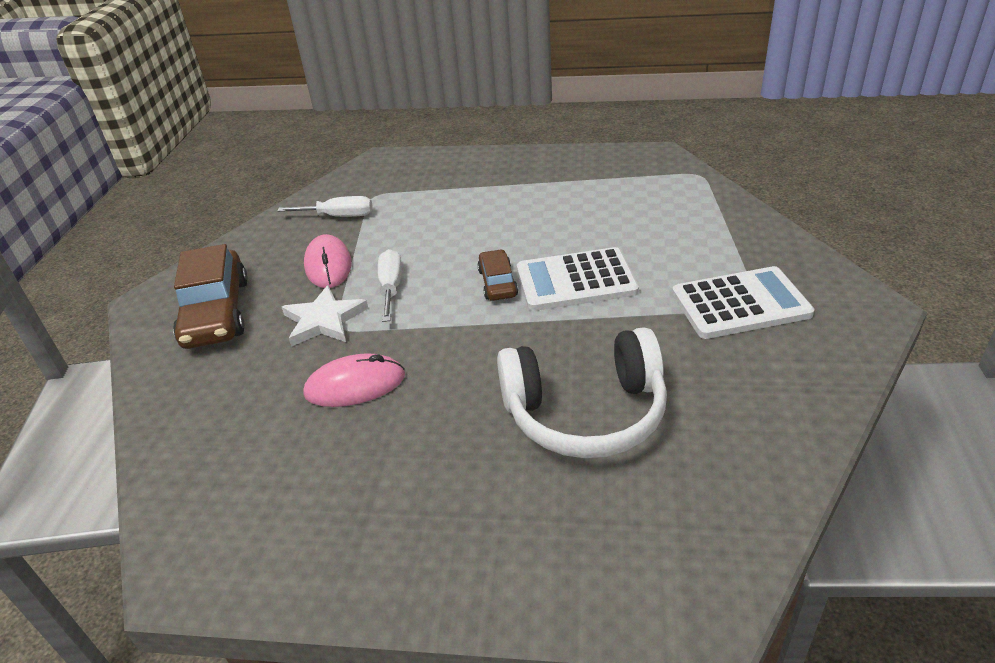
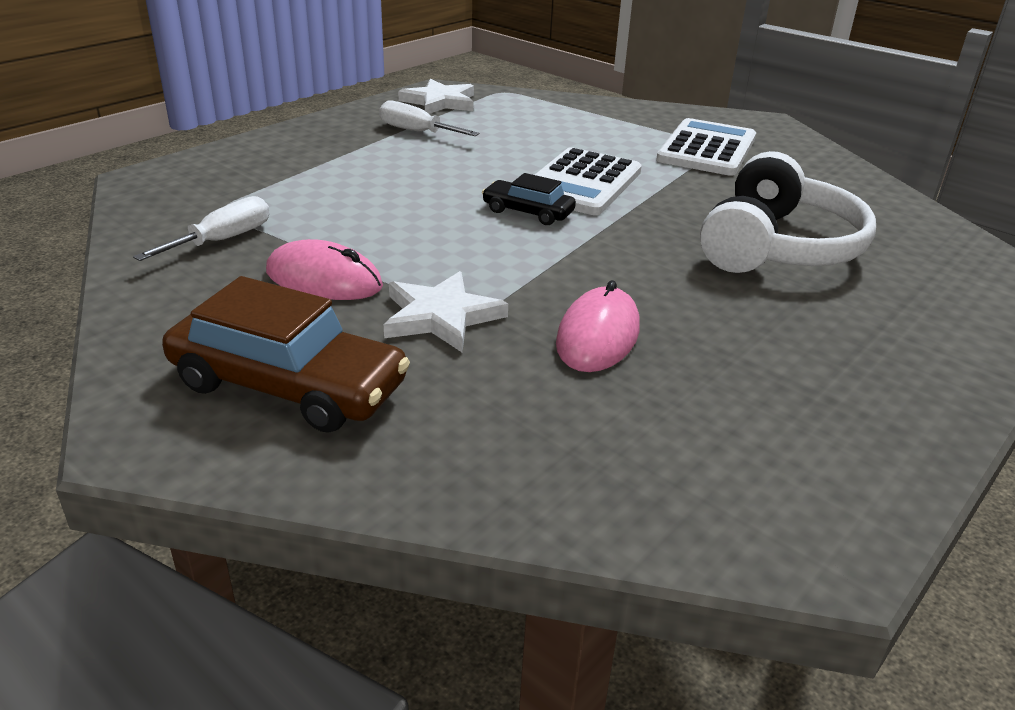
camera: 60 degrees left, 5 degrees down
(391, 288) = (442, 261): white screwdriver -> white screwdriver (417, 132)
(498, 283) = (528, 212): brown car -> black car
(633, 166) = (440, 102): none -> white star

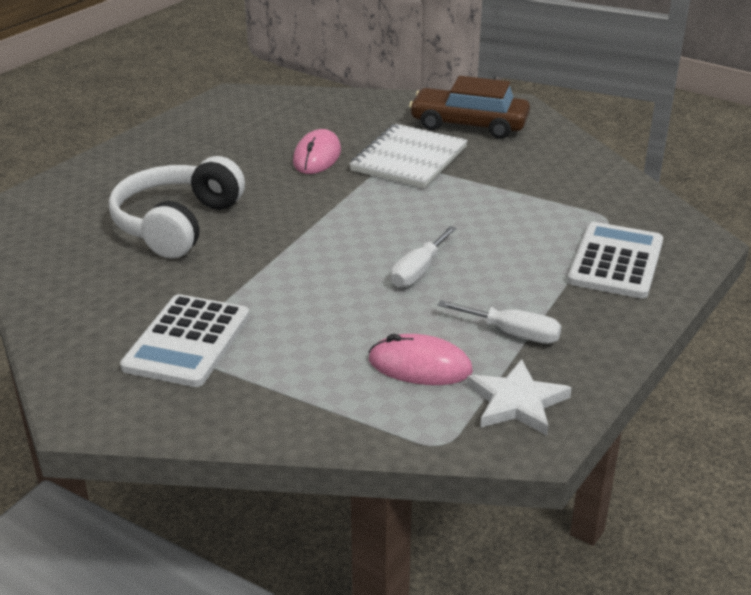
camera: 175 degrees right, 0 degrees up
(222, 240) = (579, 193): white screwdriver -> white screwdriver (418, 271)
(324, 279) = (490, 173): pink mouse -> pink mouse (420, 366)
(441, 316) = (409, 159): white star -> white notebook
(528, 212) = (371, 237): black car -> none
(581, 183) = (327, 274): white calculator -> white calculator (616, 261)

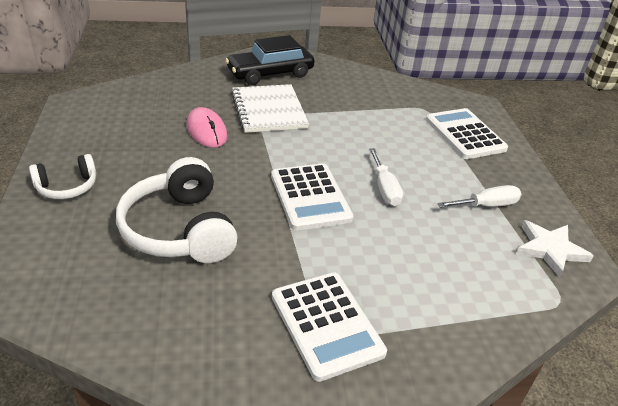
camera: 45 degrees left, 5 degrees up
(138, 159) = (67, 187): none -> white headphones
(328, 247) = (310, 197): none -> white calculator
(420, 366) = (477, 255): pink mouse -> none
(469, 125) = (270, 73): brown car -> black car

